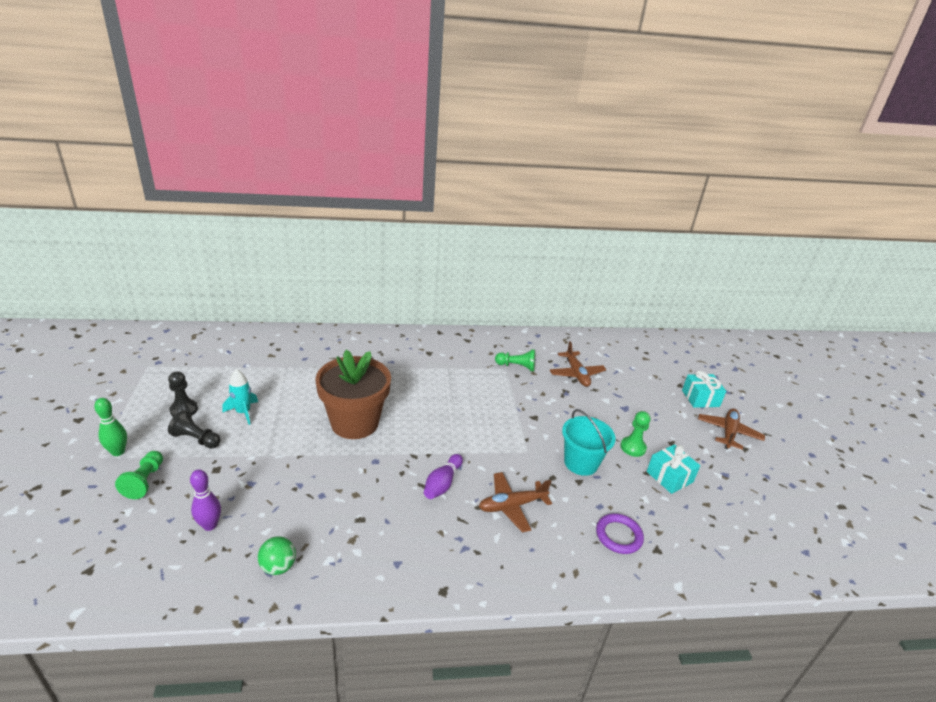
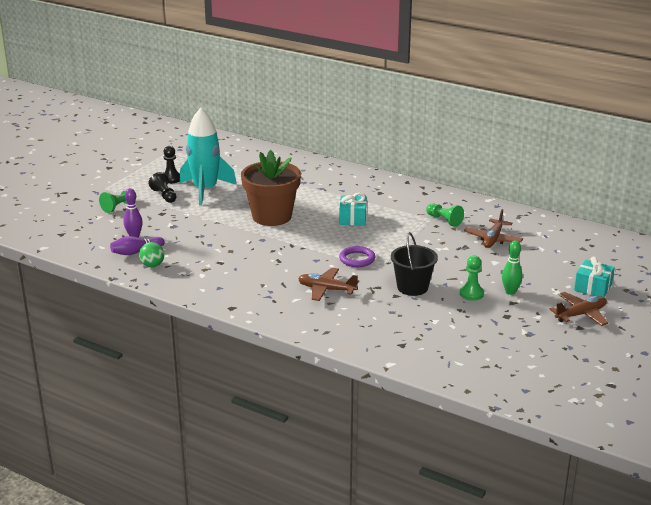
camera: 40 degrees right, 5 degrees down
(118, 452) = (116, 189): green bowling pin -> green bowling pin (510, 292)
(243, 412) = (205, 190): turquoise rocket -> turquoise rocket, size x2.06
(442, 484) = (293, 264): purple bowling pin -> purple bowling pin (136, 252)
(581, 463) = (412, 287): turquoise bucket -> black bucket
(618, 536) = (383, 329): purple ring -> purple ring (357, 259)
(669, 477) = (476, 318): turquoise gift -> turquoise gift (352, 219)

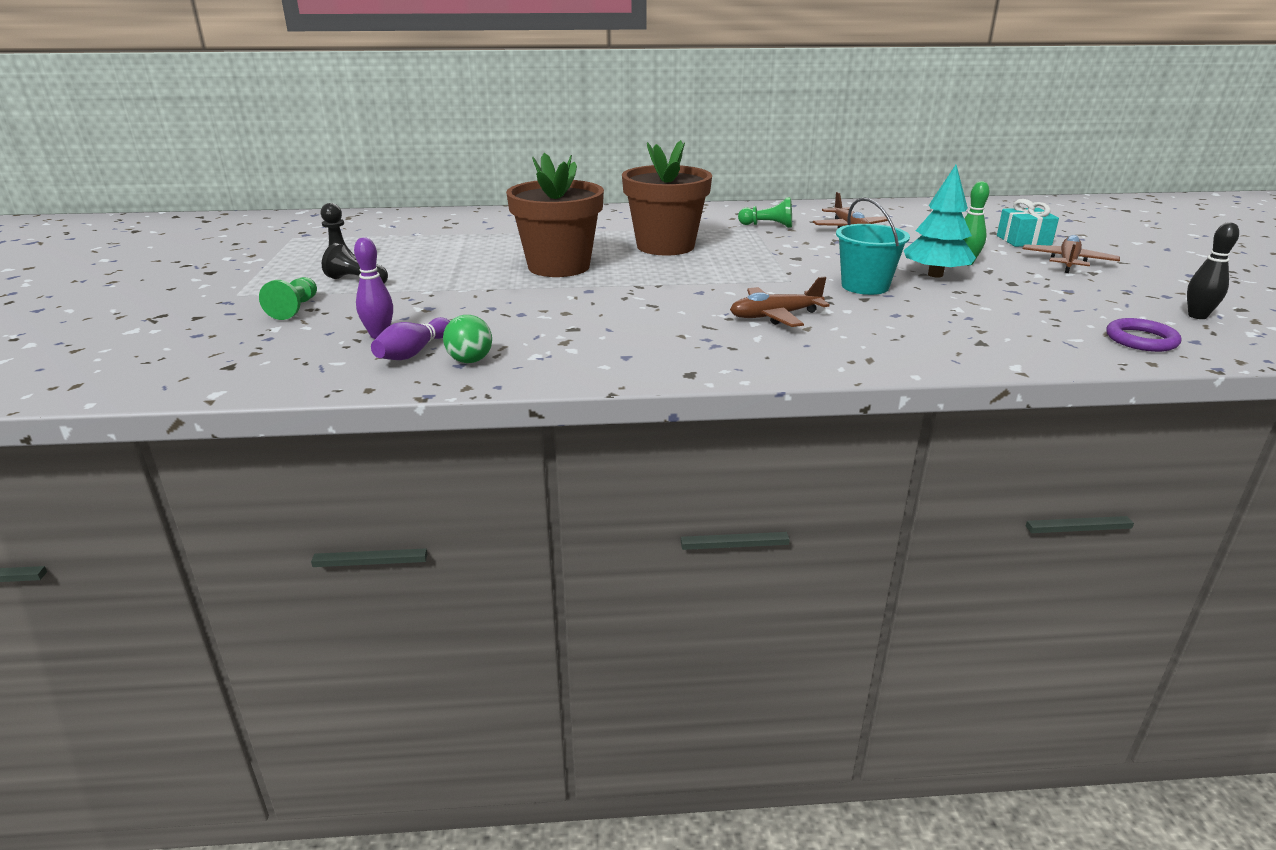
camera: 35 degrees left, 0 degrees up
(205, 190) = (415, 263): turquoise rocket -> none
(352, 219) = (665, 246): turquoise gift -> brown flower pot
(357, 259) = (747, 278): purple ring -> purple ring (1141, 340)
(412, 287) = (865, 286): black bucket -> turquoise bucket
(471, 294) = (935, 275): green pawn -> turquoise tree
(568, 378) = (1197, 316): none -> black bowling pin

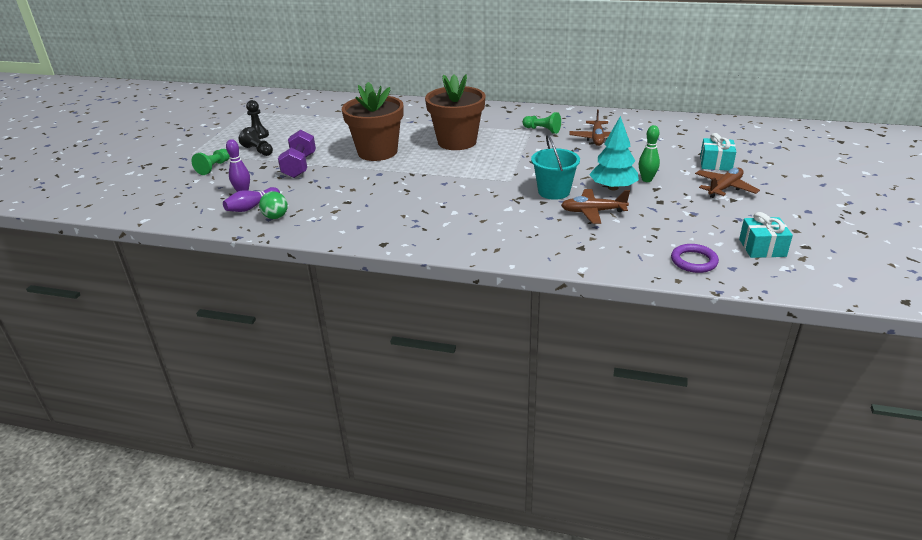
camera: 20 degrees right, 5 degrees up
(448, 293) = (299, 166): none -> purple dumbbell
(775, 316) = (471, 208): brown plane -> brown plane (593, 212)
(1197, 316) = (762, 248): black bowling pin -> turquoise gift

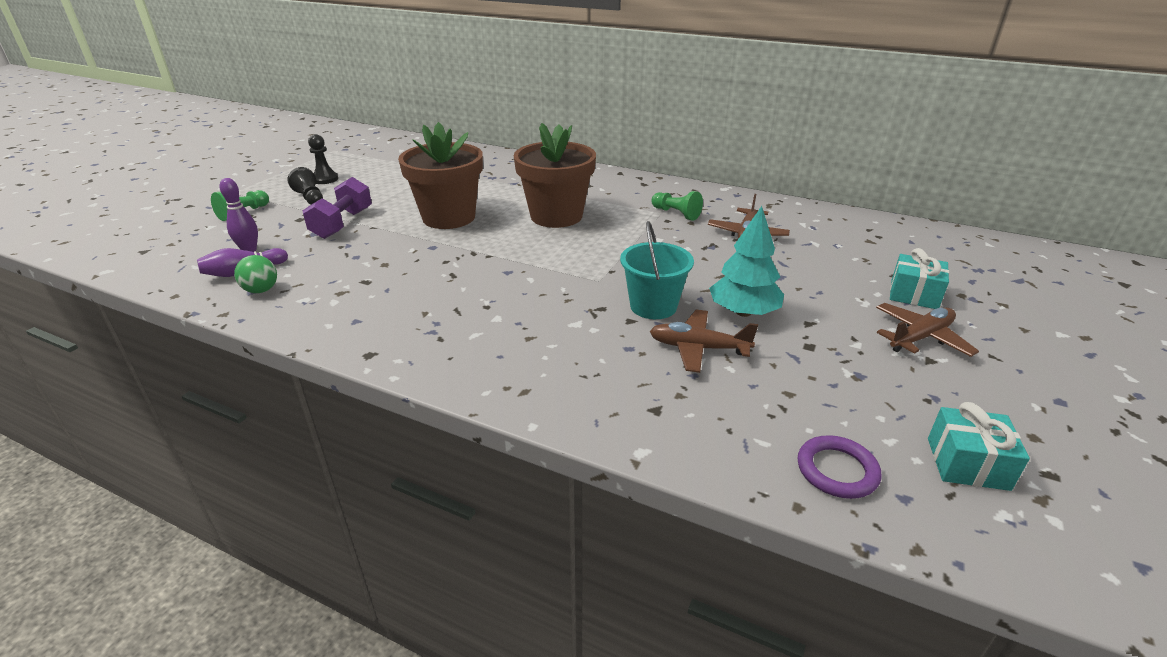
camera: 10 degrees right, 0 degrees up
(646, 180) = (799, 306): green bowling pin -> none

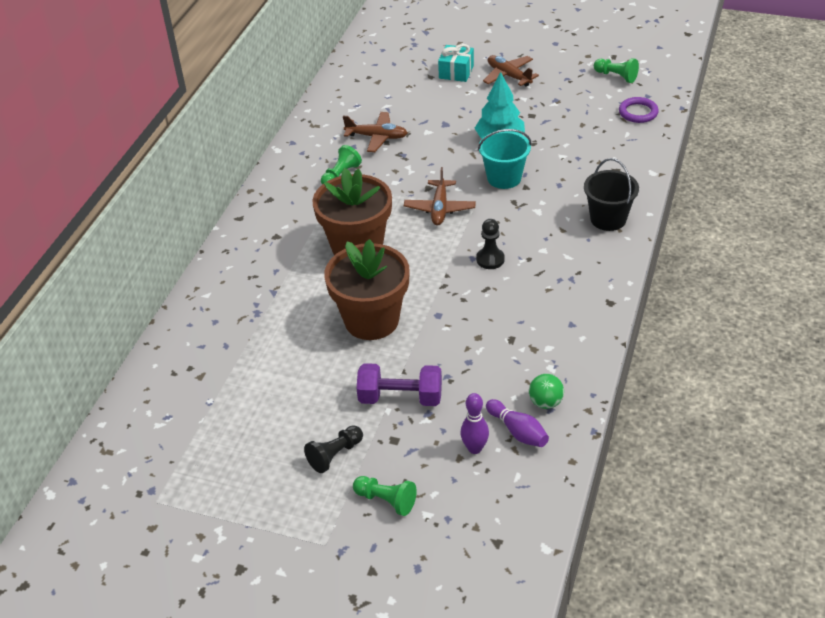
camera: 95 degrees left, 10 degrees up
(325, 179) = (273, 465): black pawn -> black pawn (490, 259)
(535, 380) = (608, 219): none -> black bucket
(698, 348) = (549, 157): brown plane -> brown plane (439, 208)
(967, 463) = (616, 76): turquoise gift -> green pawn

